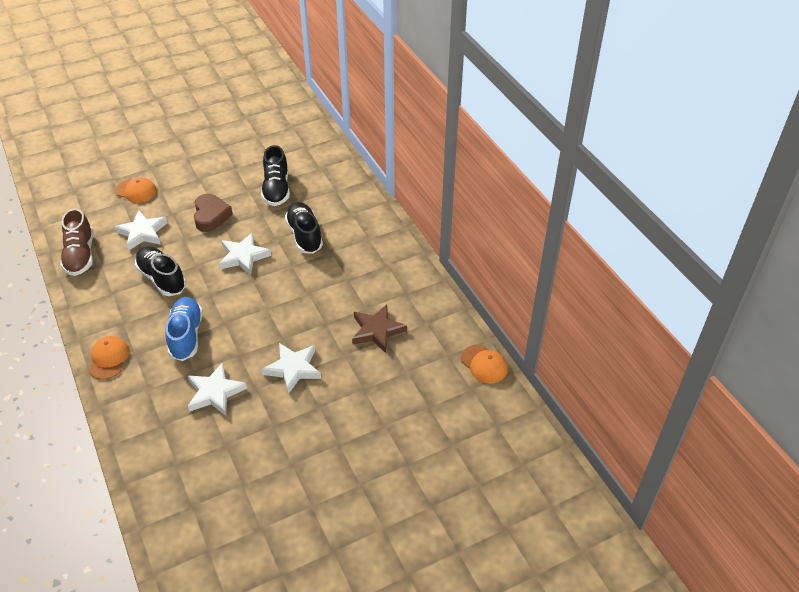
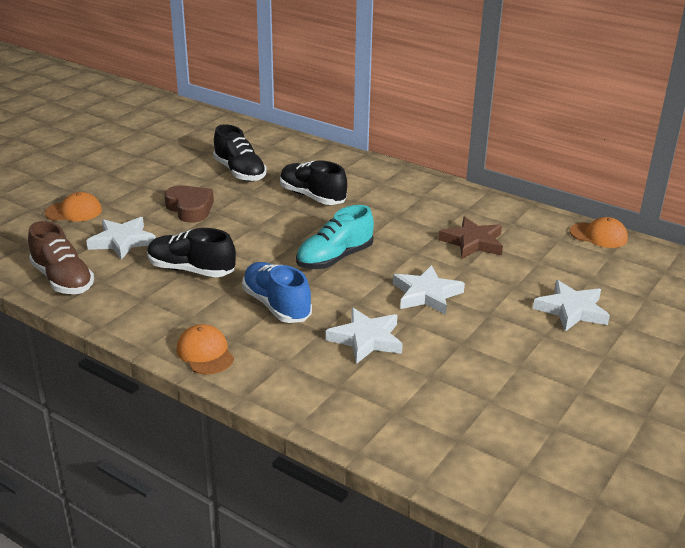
camera: 30 degrees left, 15 degrees down
(243, 256) = (265, 228): white star -> white star (571, 310)
(263, 306) = (335, 258): none -> turquoise shoe

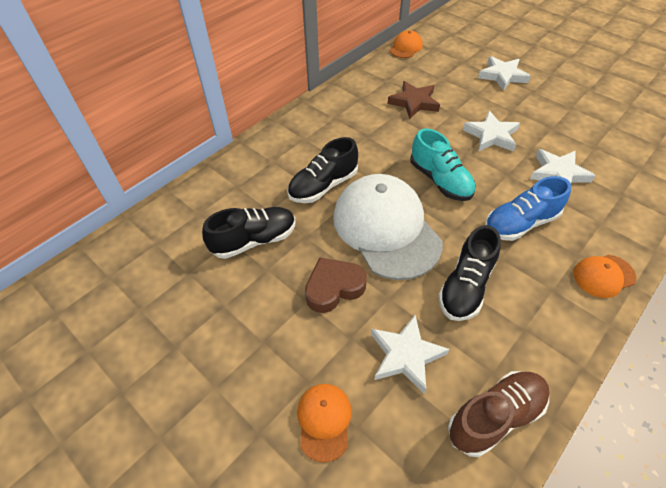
camera: 80 degrees left, 20 degrees up
(260, 229) = (386, 228): none -> white cap

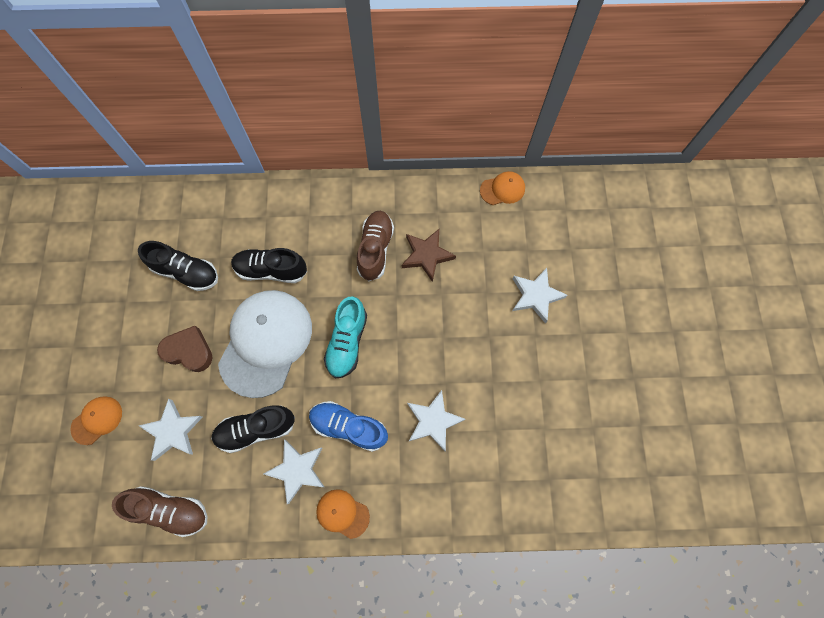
camera: 45 degrees right, 20 degrees up
(378, 122) = (375, 249): none -> brown shoe
(491, 135) = (437, 342): white star -> white star (297, 470)

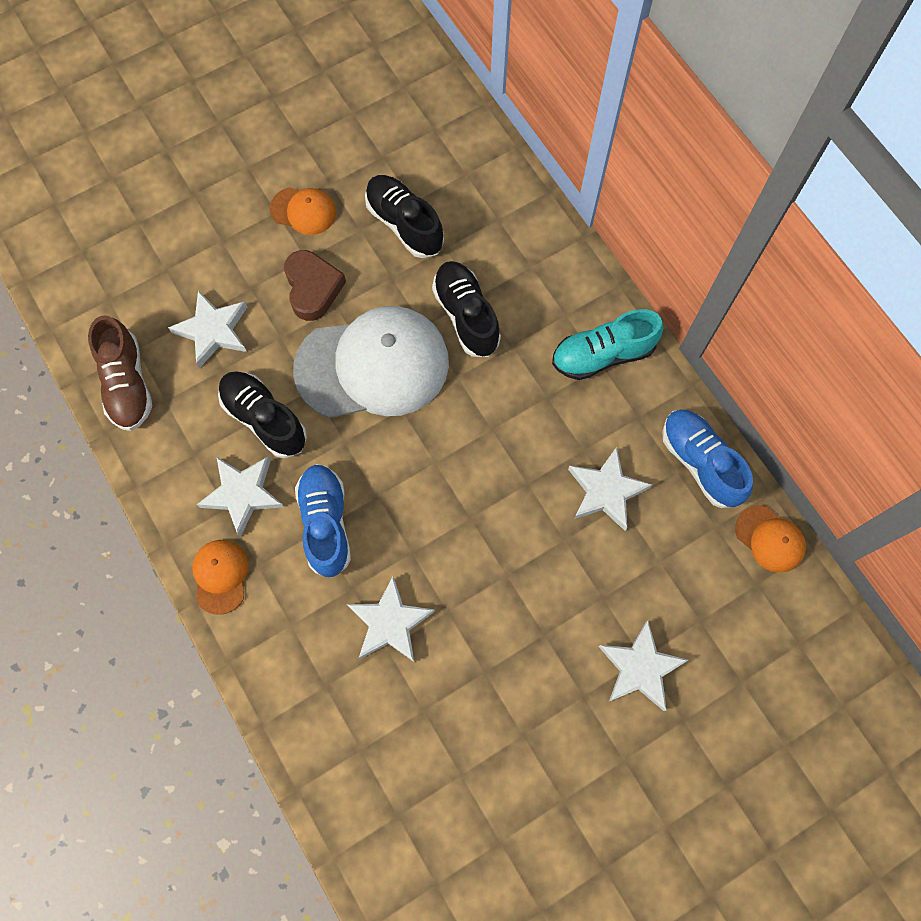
camera: 60 degrees right, 0 degrees up
(97, 420) = (182, 245): orange cap -> orange cap (303, 211)
(186, 272) = (404, 224): black shoe -> black shoe turned 150 degrees clockwise
(347, 342) = (429, 459): turquoise shoe -> turquoise shoe (603, 354)
(375, 249) = (572, 422): brown shoe -> none
(427, 255) = (606, 491): brown star -> white star
(440, 198) = (700, 462): none -> blue shoe

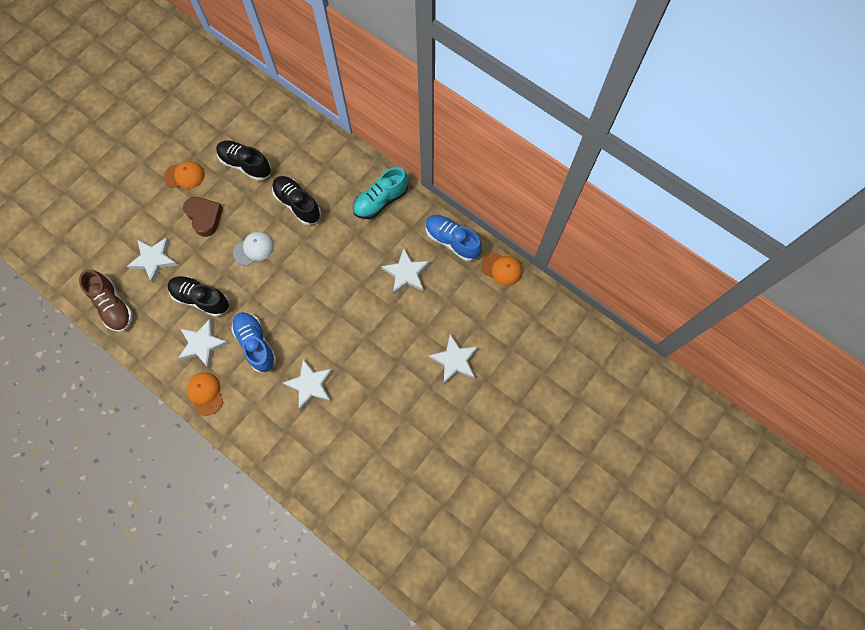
camera: 20 degrees left, 0 degrees up
(373, 366) = (254, 249): white cap -> white cap, size x0.45

